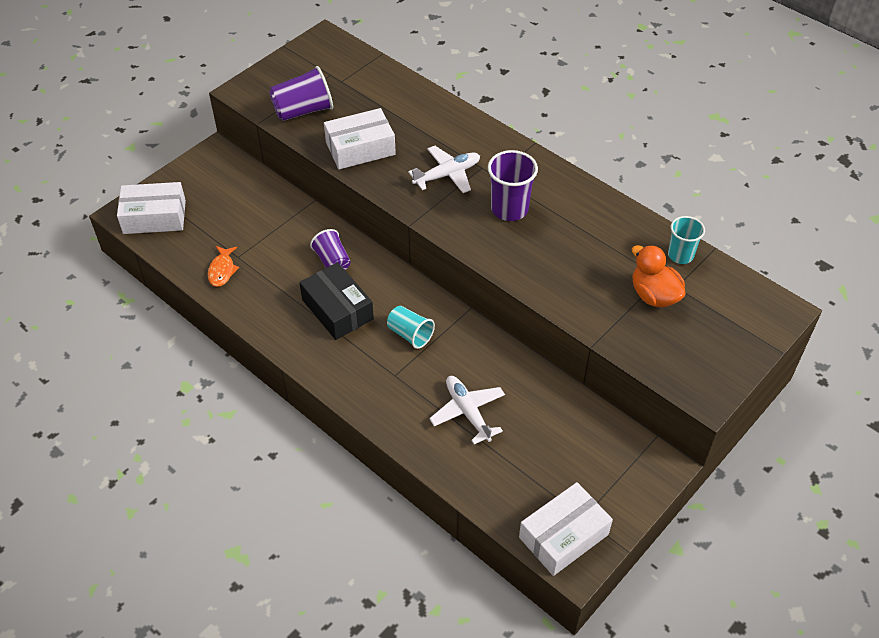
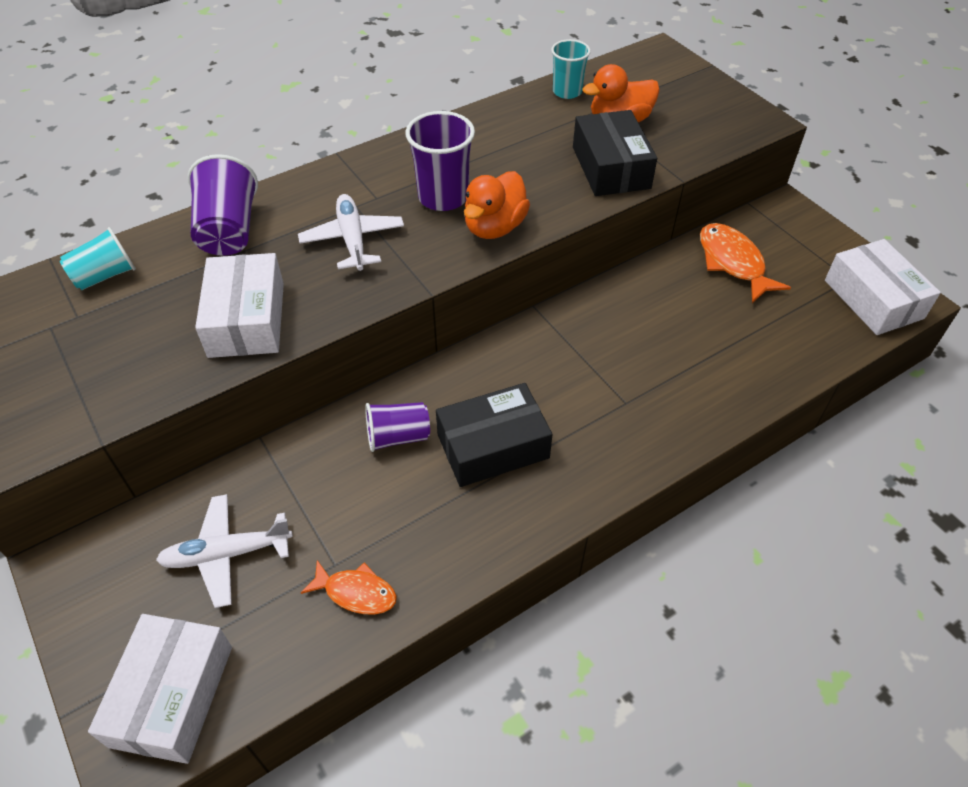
camera: 75 degrees left, 0 degrees up
(303, 111) = (113, 375): purple cup -> purple cup (229, 230)
(410, 334) = (561, 374): turquoise cup -> turquoise cup (105, 276)
(467, 412) = (697, 343): white plane -> white plane (226, 554)
(487, 243) = (494, 227): none -> orange duck
(570, 429) = (733, 262): none -> orange fish
(587, 298) = (610, 167): none -> black box

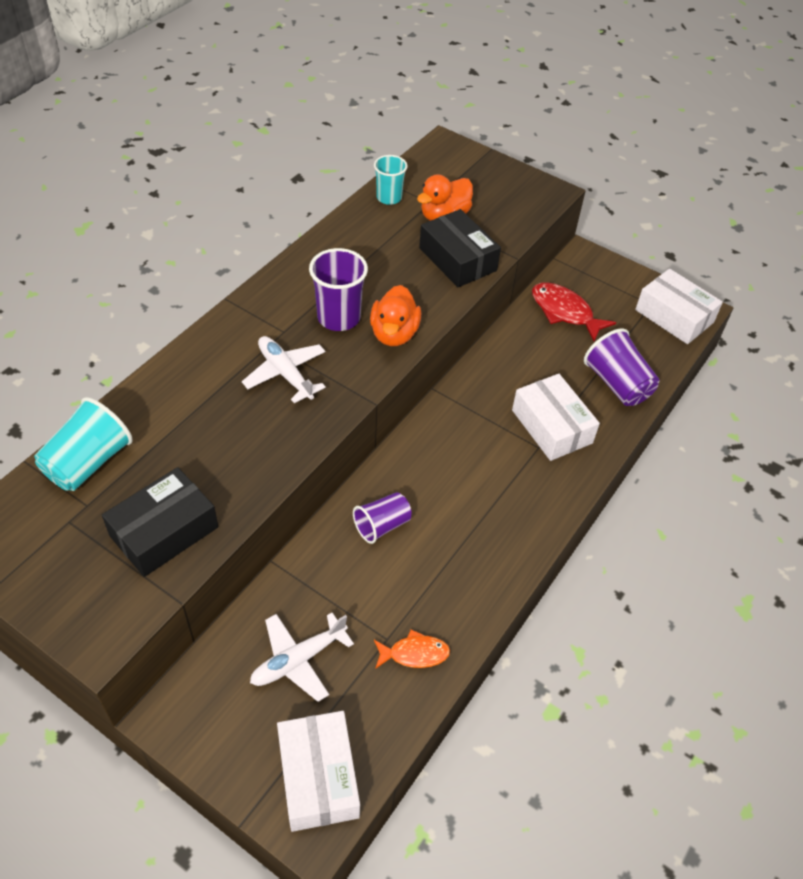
camera: 25 degrees left, 0 degrees up
(105, 276) = (88, 463): turquoise cup -> turquoise cup, size x1.50
(229, 230) = (174, 393): purple cup -> purple cup (617, 384)
(246, 319) = (238, 466): white box -> white box (551, 426)
(493, 446) = (458, 510): black box -> black box (164, 531)
(733, 262) = (564, 312): orange fish -> red fish

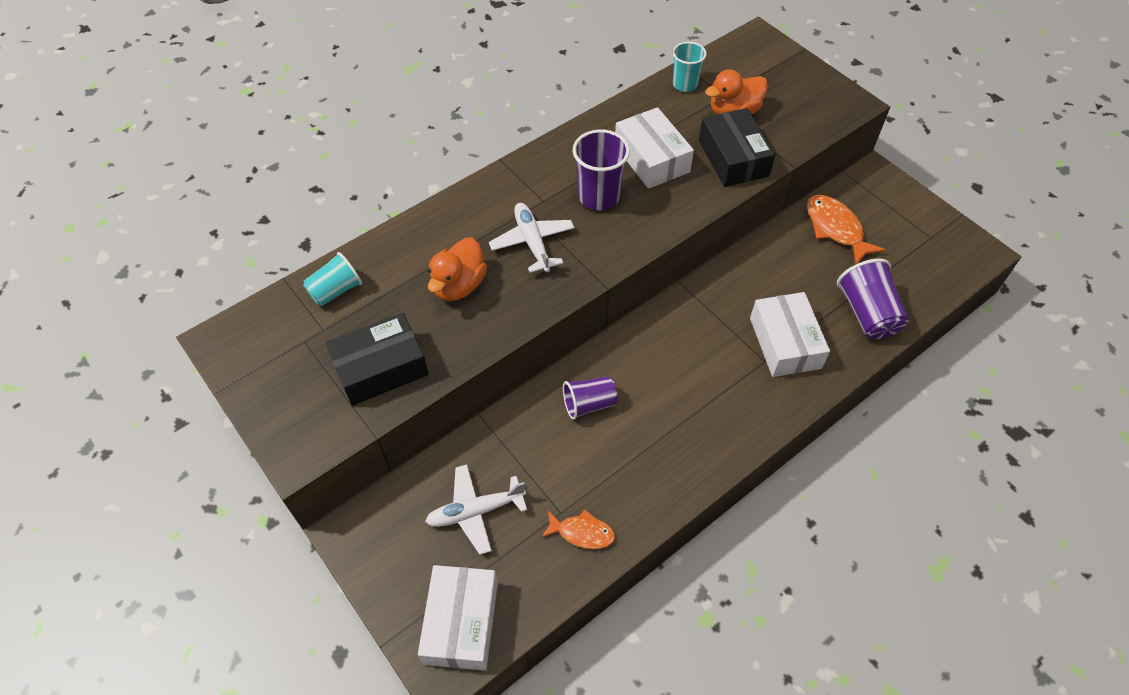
camera: 20 degrees right, 5 degrees up
(88, 463) = (335, 291): turquoise cup -> turquoise cup, size x0.67
(394, 334) = (647, 222): orange duck -> orange duck (459, 285)
(564, 312) = (836, 229): red fish -> orange fish
(674, 316) = (951, 254): white box -> white box (651, 158)

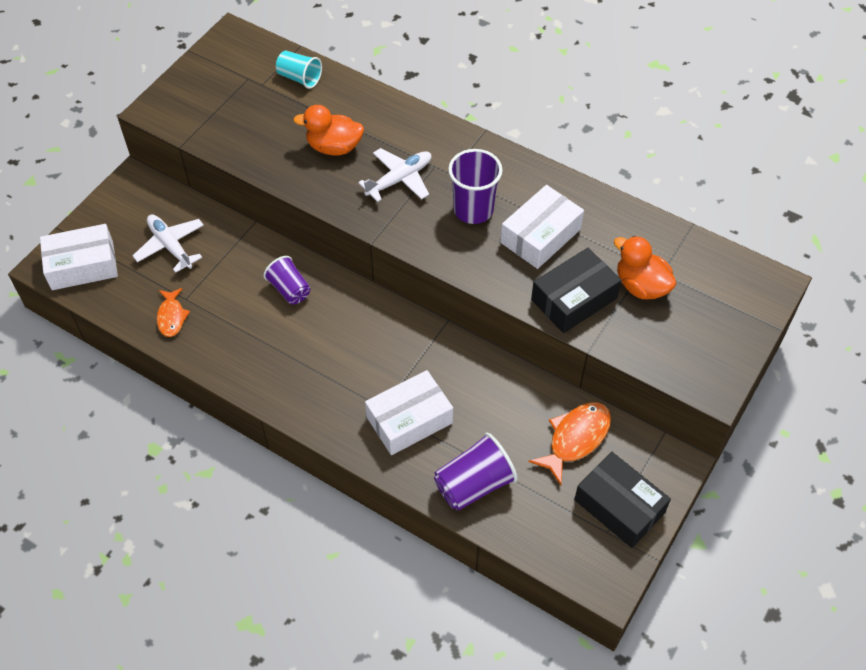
camera: 70 degrees right, 0 degrees up
(381, 368) = (238, 128): black box -> black box (619, 506)
(685, 84) = (659, 237): turquoise cup -> none

